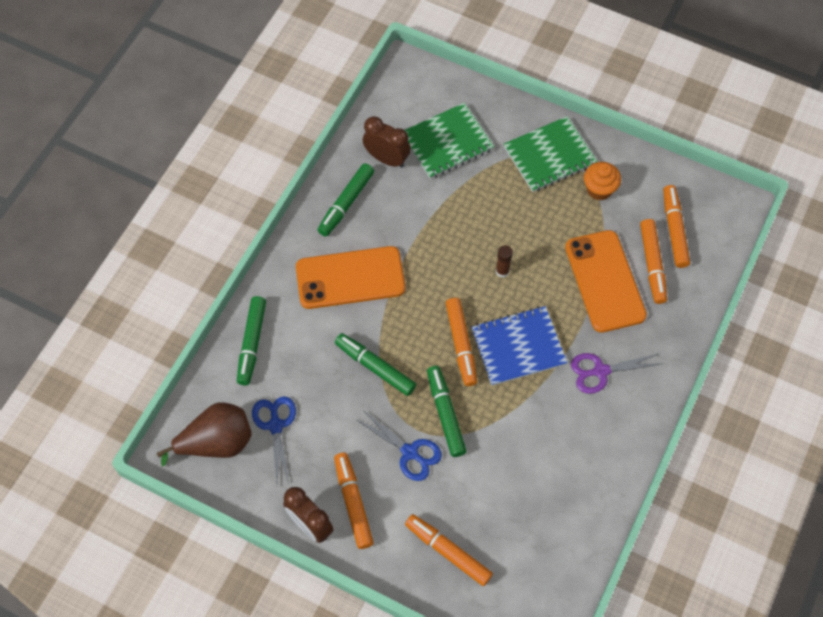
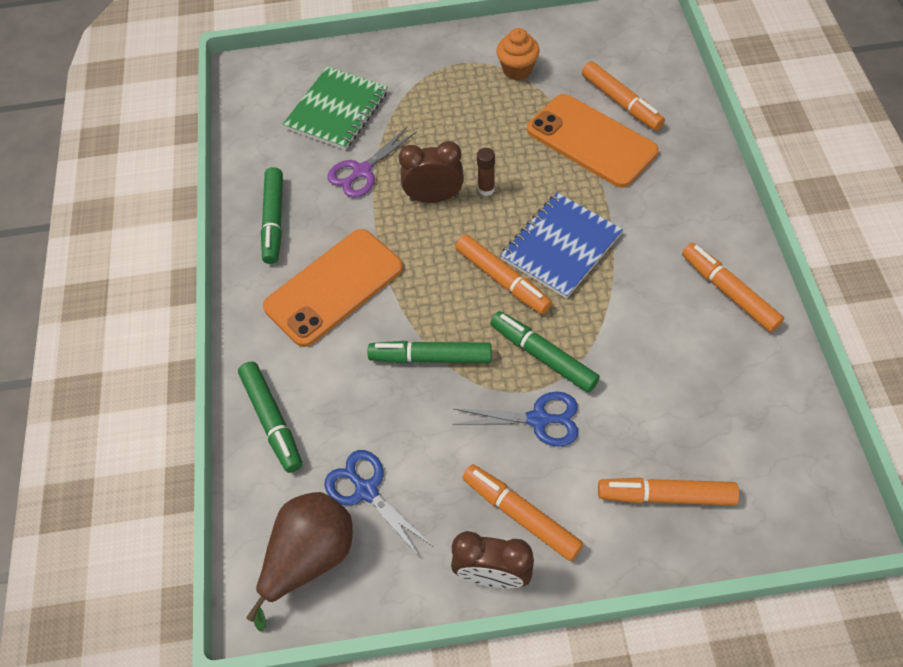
camera: 30 degrees left, 5 degrees down
(387, 159) = (286, 157): brown clock -> brown clock (434, 197)
(549, 156) = (446, 68): green notebook -> none
(600, 371) = (658, 219): purple scissors -> purple scissors (362, 171)
(674, 230) = (614, 64): orange marker -> orange marker (728, 292)

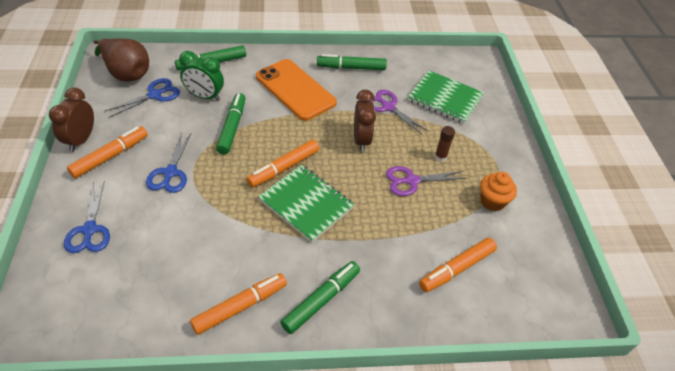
camera: 85 degrees right, 10 degrees down
(362, 411) = (204, 96): none -> green clock
(486, 189) = (366, 168): brown glue stick -> brown glue stick (440, 157)
(499, 142) = (411, 181): none -> purple scissors
(543, 356) = (216, 181): green marker -> green marker (321, 300)
(561, 247) = (306, 204): blue notebook -> green notebook
(591, 140) = (411, 240): orange phone -> none
(666, 495) = (89, 230): orange marker -> blue scissors

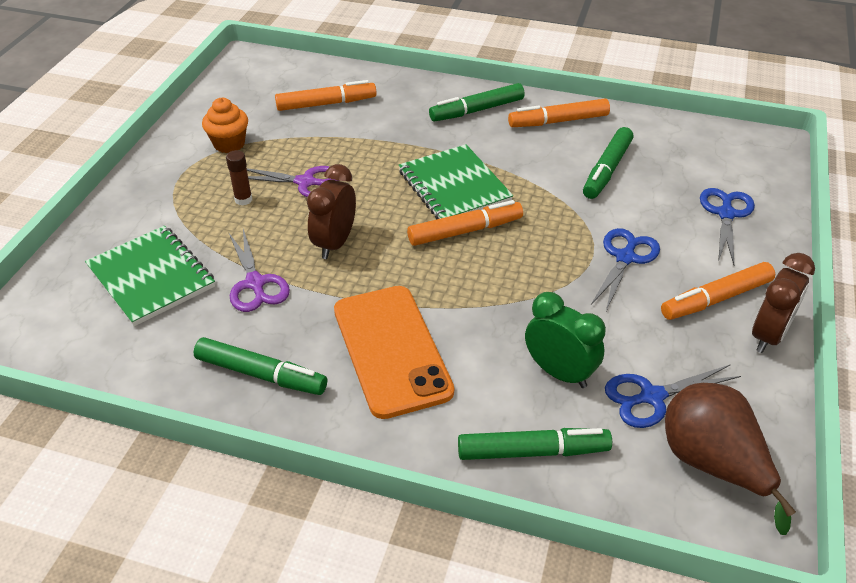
camera: 155 degrees left, 5 degrees down
(232, 127) = (523, 304): green marker -> green marker (607, 170)

